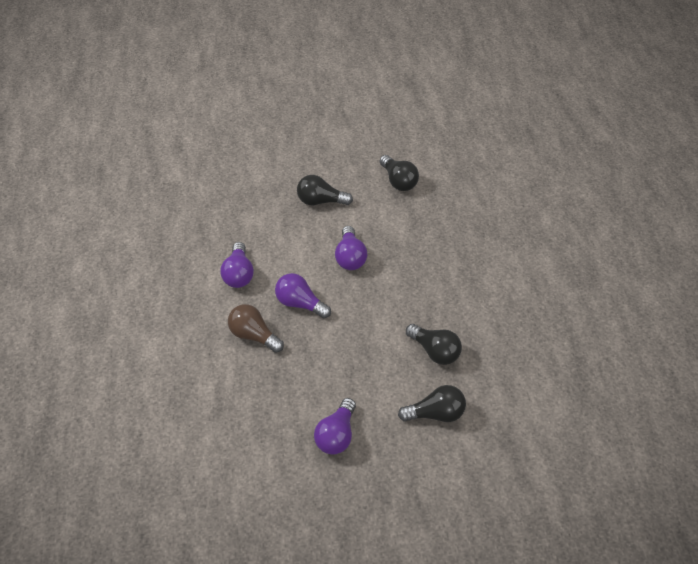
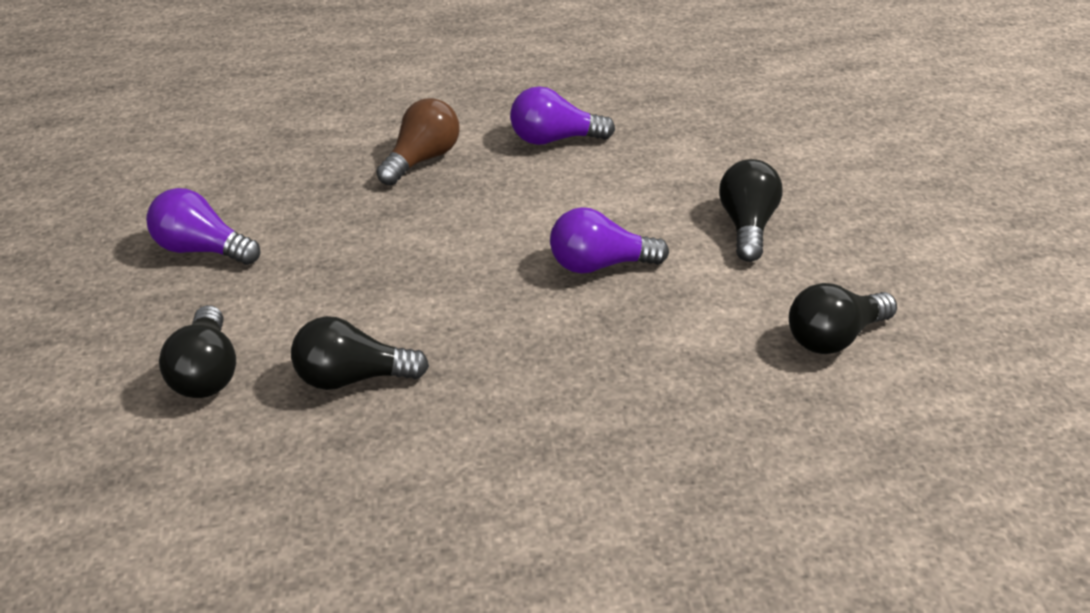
camera: 90 degrees right, 10 degrees down
(300, 303) = (486, 205): purple light bulb -> none
(435, 351) = (352, 377): black light bulb -> black light bulb turned 45 degrees clockwise

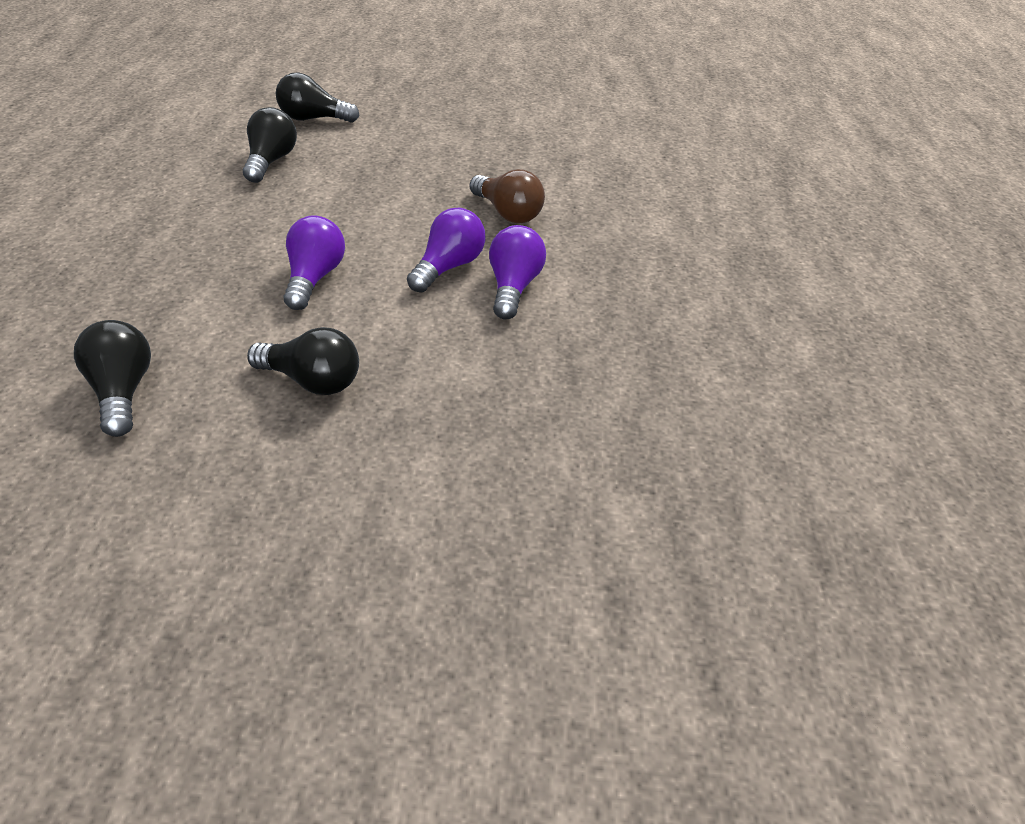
camera: 100 degrees right, 5 degrees up
(202, 249) = (436, 122): purple light bulb -> purple light bulb (449, 266)

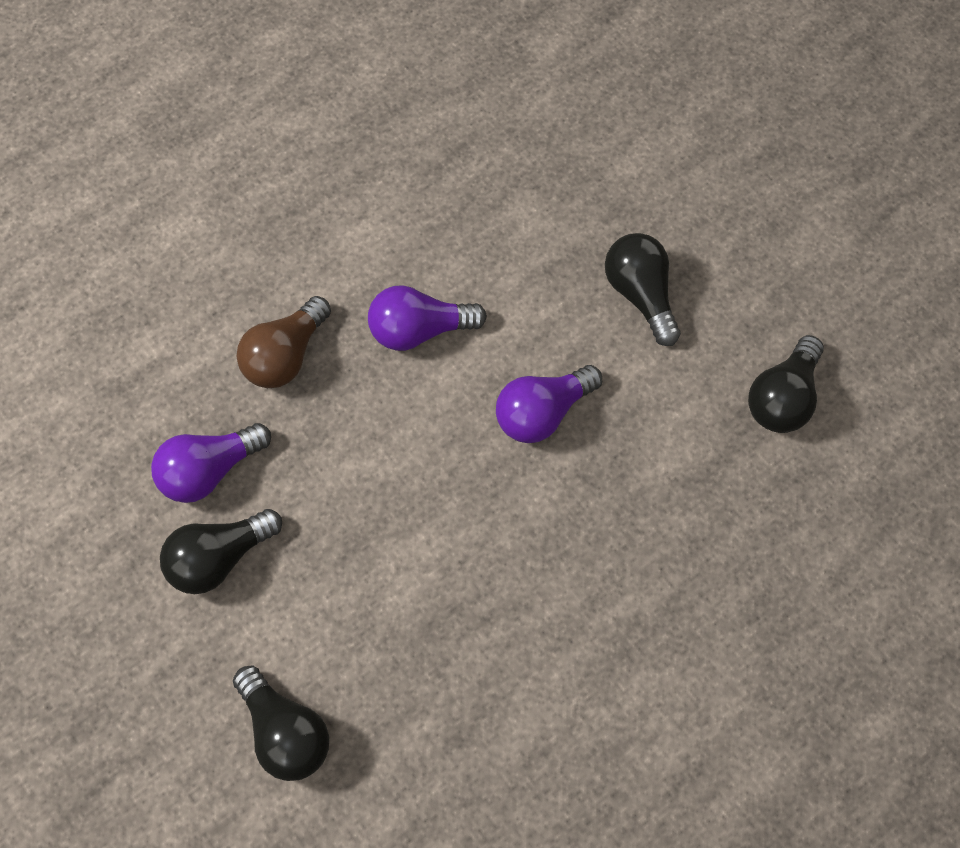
camera: 130 degrees left, 20 degrees up
(271, 161) = (418, 665): black light bulb -> black light bulb (219, 558)
(508, 213) = (285, 356): brown light bulb -> brown light bulb turned 150 degrees counterclockwise
(513, 286) = (395, 262): purple light bulb -> purple light bulb (209, 471)

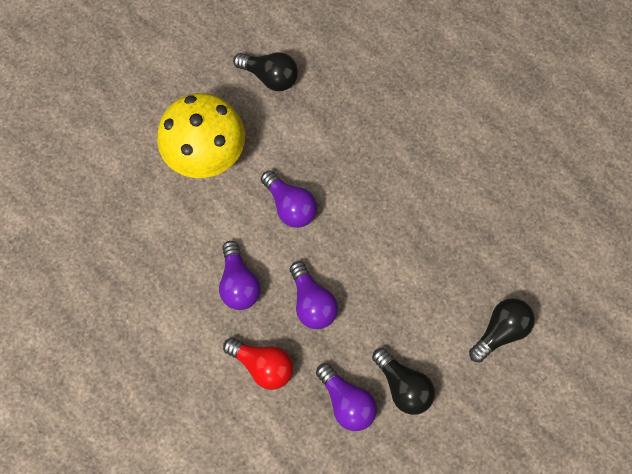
camera: 95 degrees left, 5 degrees up
(285, 356) = (263, 365): brown light bulb -> red light bulb
(375, 433) = (312, 302): none -> purple light bulb
(640, 294) = (206, 154): black light bulb -> yellow mushroom

